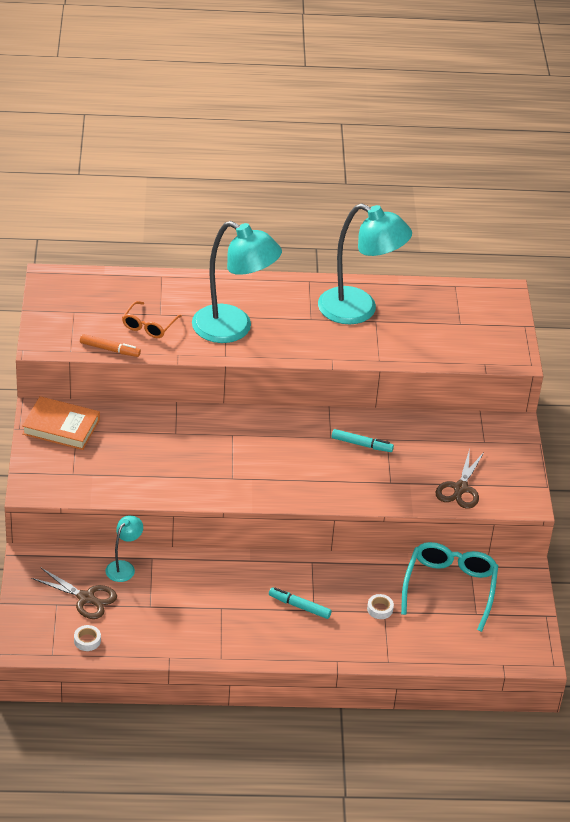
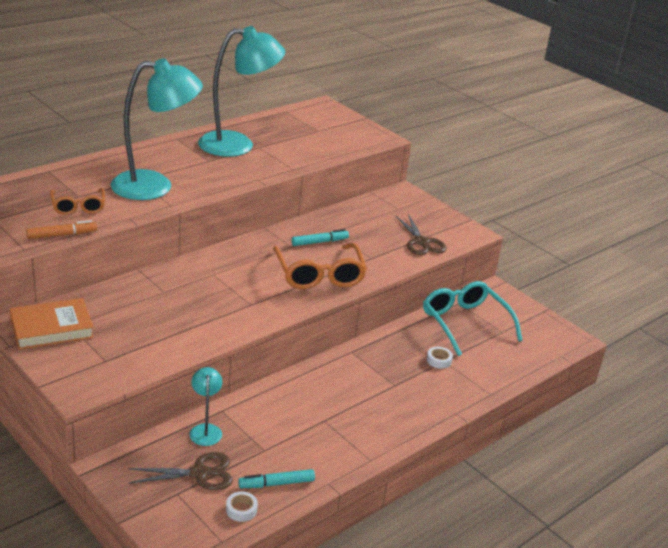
camera: 40 degrees left, 10 degrees down
(299, 606) = (381, 388): turquoise marker -> turquoise marker (276, 484)
(322, 477) = (319, 275): none -> orange glasses

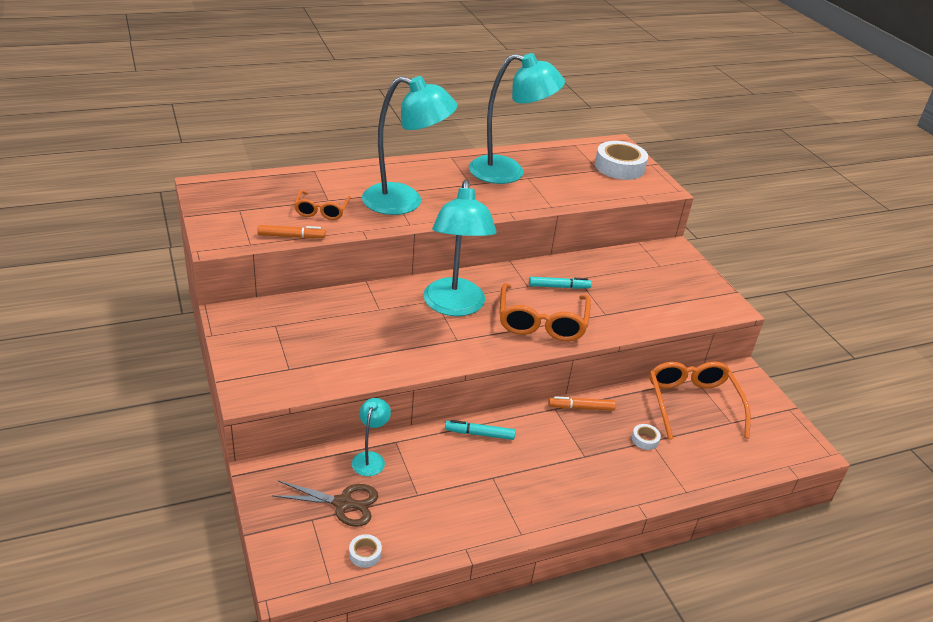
camera: 20 degrees right, 5 degrees up
(52, 328) = (257, 325): orange book -> none
(234, 276) = (454, 306): none -> turquoise lamp
(276, 484) = (413, 535): turquoise marker -> turquoise marker (479, 434)
(335, 125) = (619, 167): none -> white tape
(373, 346) = (581, 408): none -> orange marker
(421, 242) = (668, 307): brown scissors -> none
(465, 323) = (692, 404): turquoise glasses -> orange glasses

